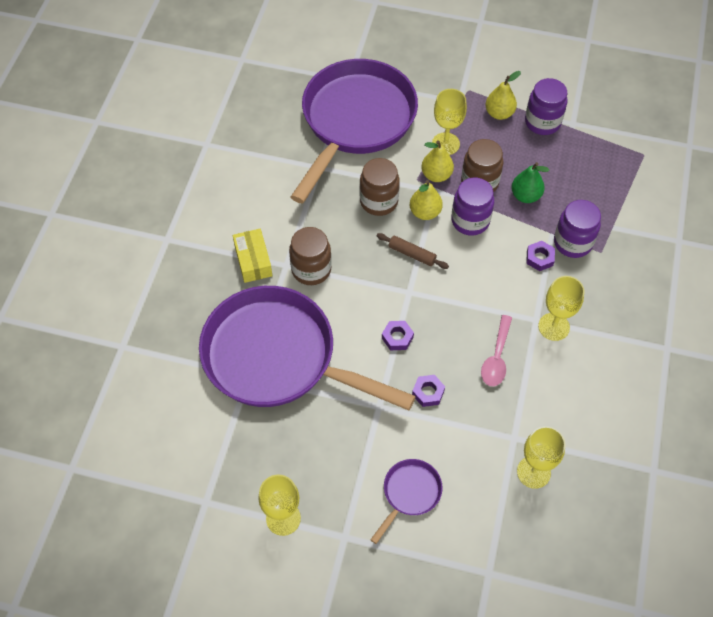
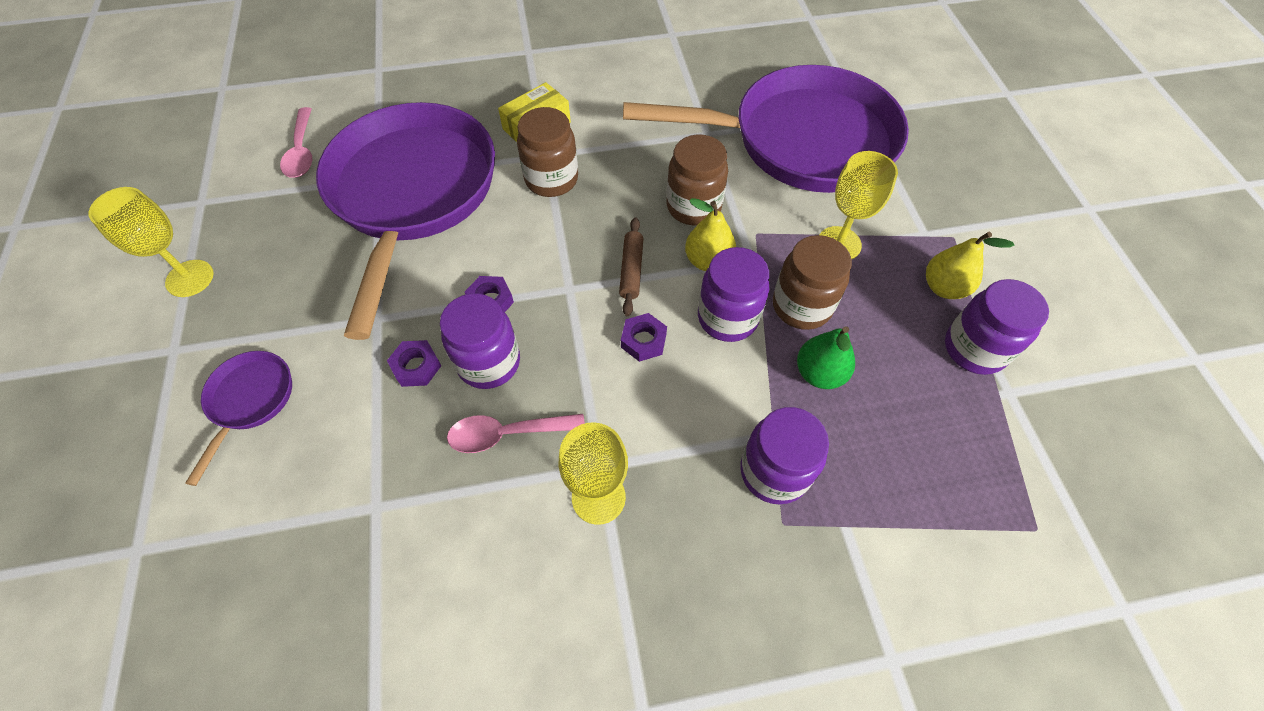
camera: 65 degrees right, 0 degrees up
(190, 421) = (302, 152): none -> pink spoon
(409, 493) = (250, 401): purple pan -> purple pan turned 90 degrees counterclockwise
(436, 175) = (778, 252): yellow pear -> none
(443, 352) = (489, 363): none -> purple jar
(533, 472) = (321, 557): yellow goblet -> none
(539, 258) = (716, 432): purple nut -> purple nut (643, 340)

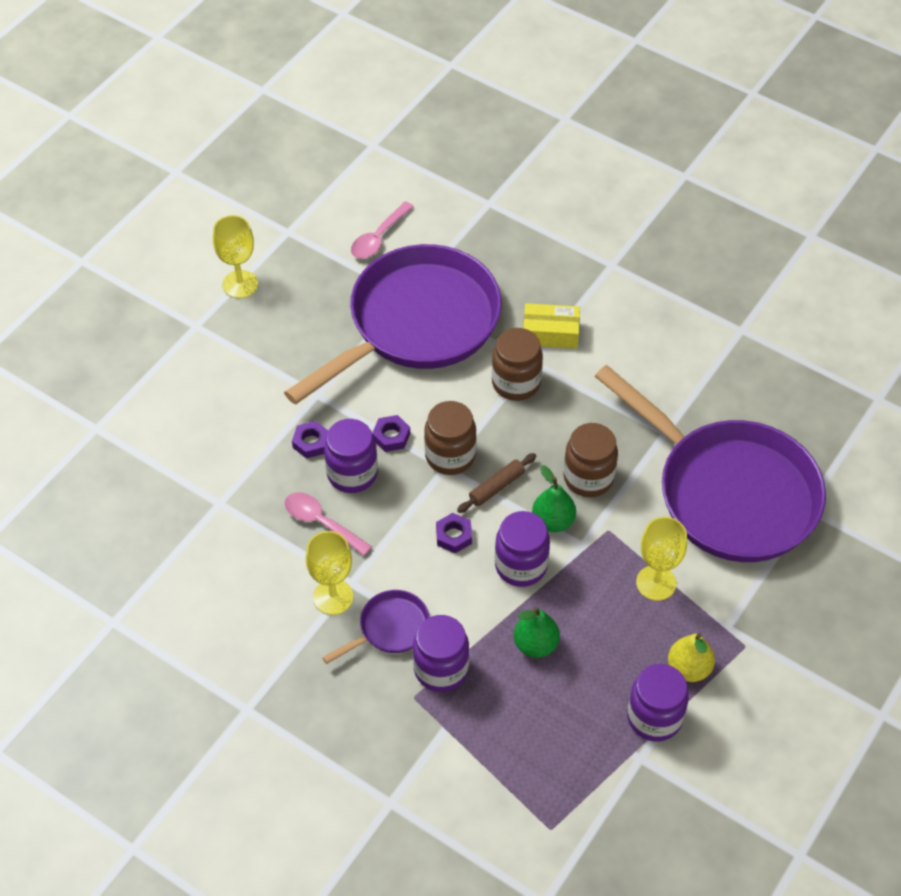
camera: 45 degrees right, 5 degrees down
(250, 401) = (210, 390): purple pan -> purple pan (390, 628)
(708, 261) = (553, 521): yellow pear -> green pear
(801, 306) = (577, 599): brown jar -> brown jar (450, 456)

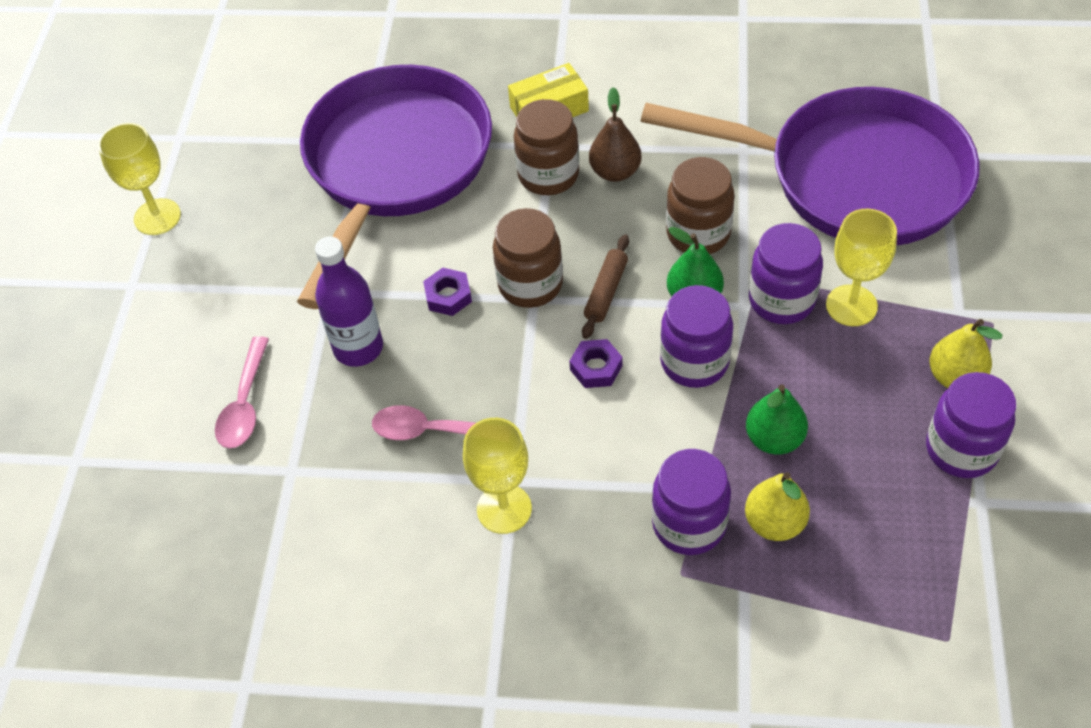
camera: 25 degrees left, 0 degrees up
(311, 443) = (358, 348): purple nut -> purple bottle
(352, 474) = (431, 358): purple jar -> purple jar (781, 300)
(378, 238) = (290, 99): pink spoon -> pink spoon (245, 404)
(390, 628) = (597, 509): purple pan -> none
(496, 698) = (774, 523): none -> yellow pear
(563, 403) = (615, 172): none -> brown pear

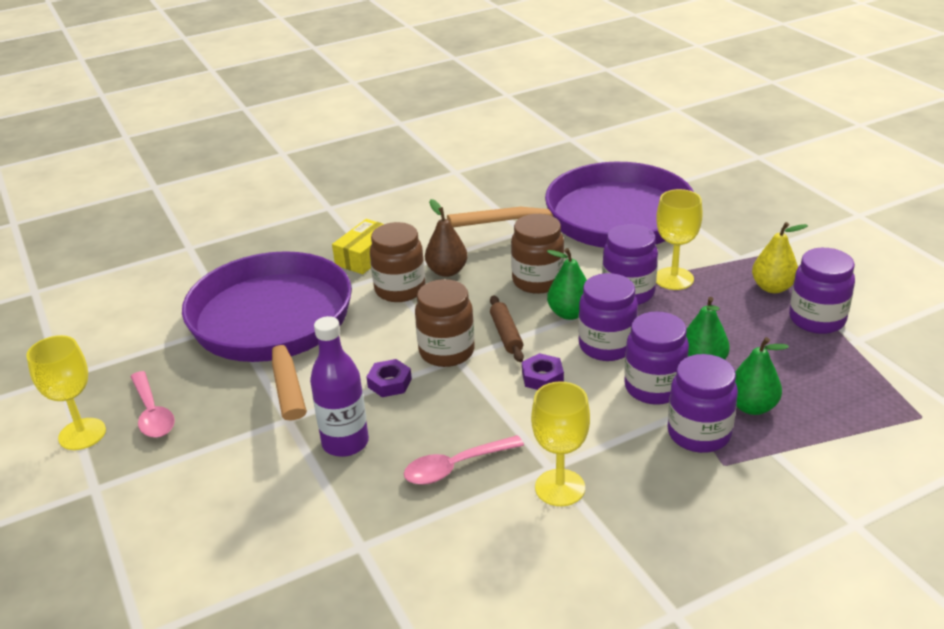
camera: 35 degrees left, 20 degrees down
(245, 404) = (277, 521): pink spoon -> pink spoon (152, 413)
(695, 442) = (654, 388): none -> purple jar
(774, 523) = (752, 407): yellow pear -> green pear

